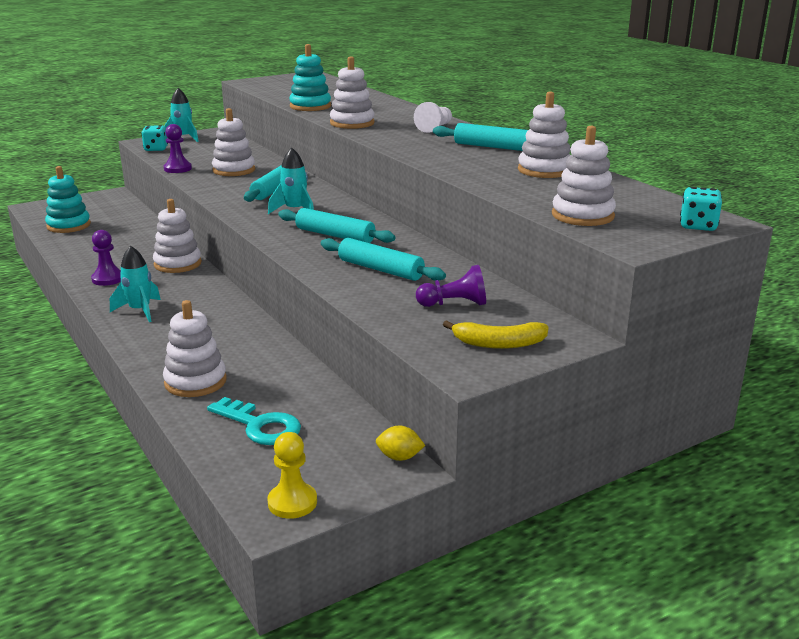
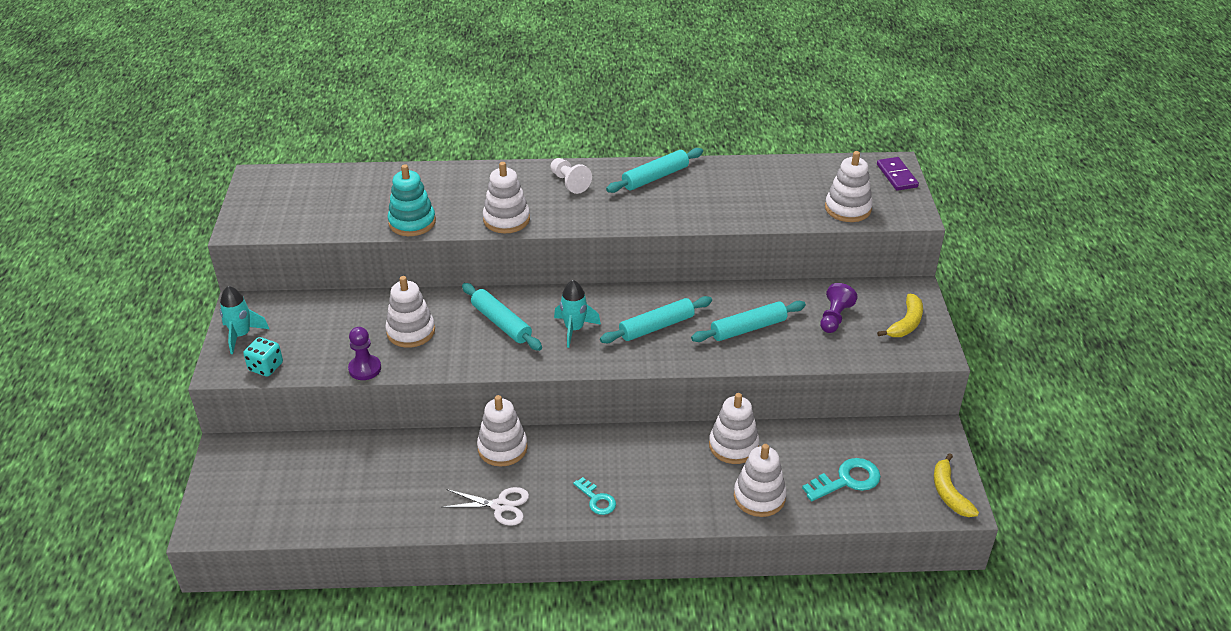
camera: 60 degrees left, 15 degrees up
(68, 226) = (307, 507): turquoise stacking toy -> none
(108, 279) = (500, 506): purple pawn -> white scissors
(140, 311) = (596, 499): turquoise rocket -> turquoise key
(292, 502) = (949, 493): yellow pawn -> yellow banana
(399, 457) = (922, 428): yellow lemon -> none
(544, 170) = (737, 181): white stacking toy -> white stacking toy (733, 446)
(698, 226) = (896, 176): turquoise dice -> purple domino

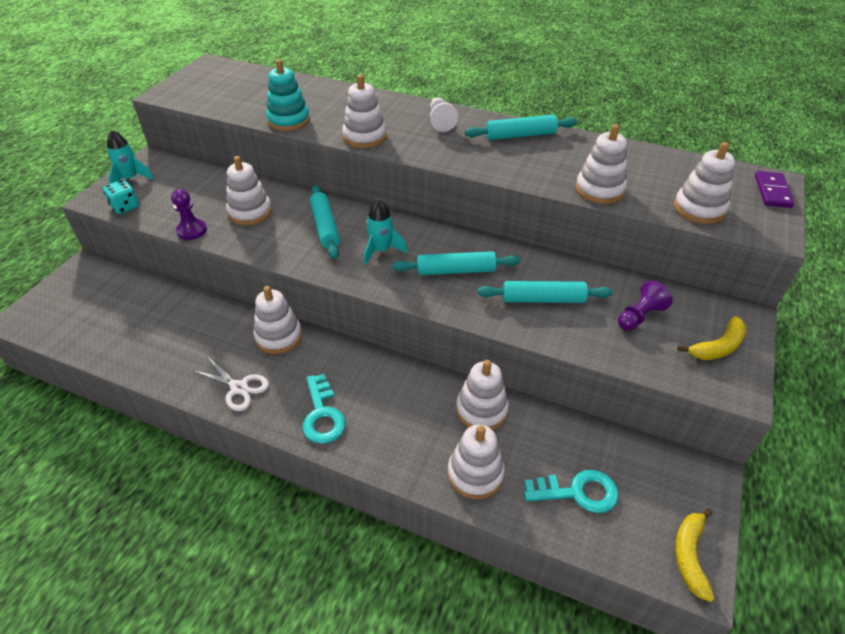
camera: 25 degrees right, 5 degrees up
(596, 499) = (322, 414): turquoise key -> turquoise key, size x1.57
(758, 214) = (599, 190): none -> white stacking toy

